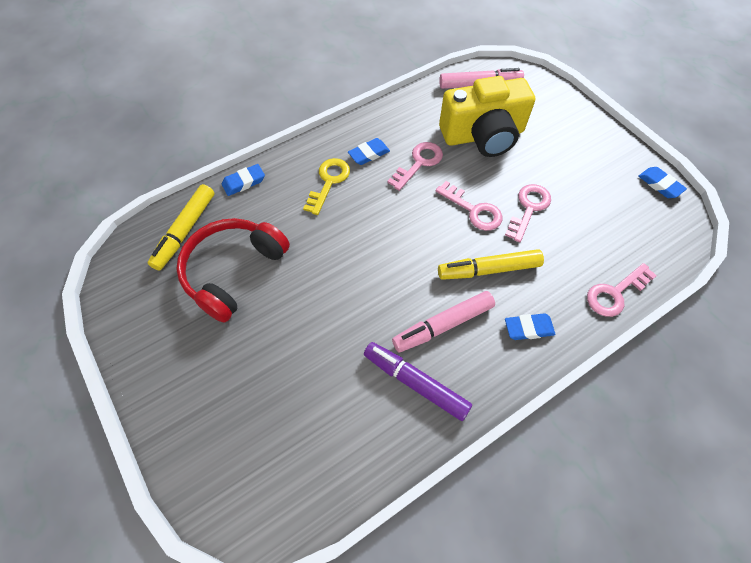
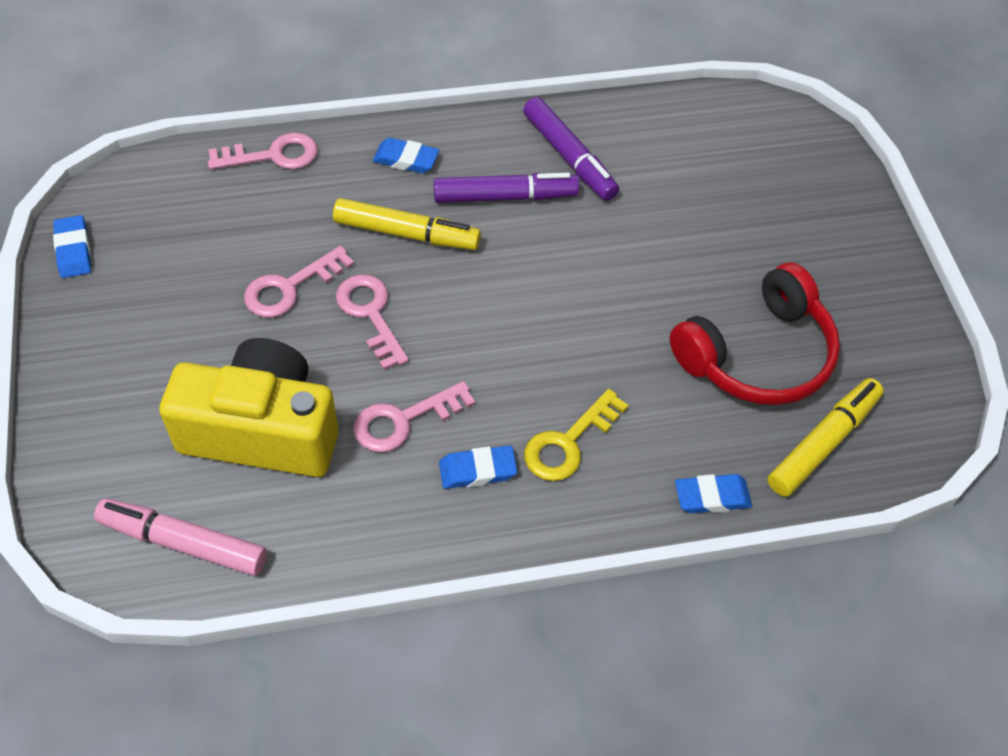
camera: 160 degrees left, 5 degrees down
(443, 325) = (505, 197): pink marker -> purple marker

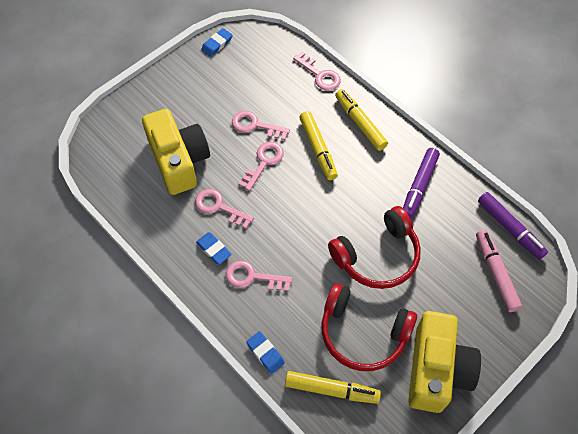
camera: 60 degrees right, 5 degrees up
(183, 543) = (112, 168): pink marker -> pink marker (495, 273)
(406, 159) = (360, 123): blue eraser -> yellow marker
(505, 197) = (371, 174): purple marker -> purple marker (510, 228)
(568, 443) = (252, 277): yellow key -> pink key
(646, 268) = (377, 256): none -> red headphones
(864, 304) = (436, 370): none -> yellow camera

